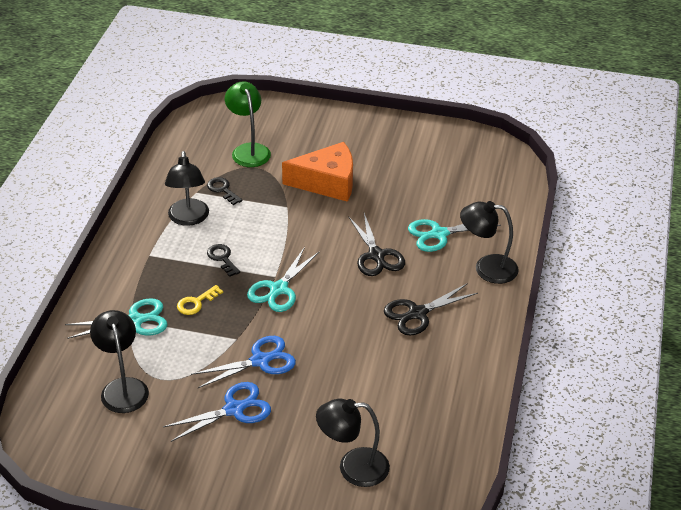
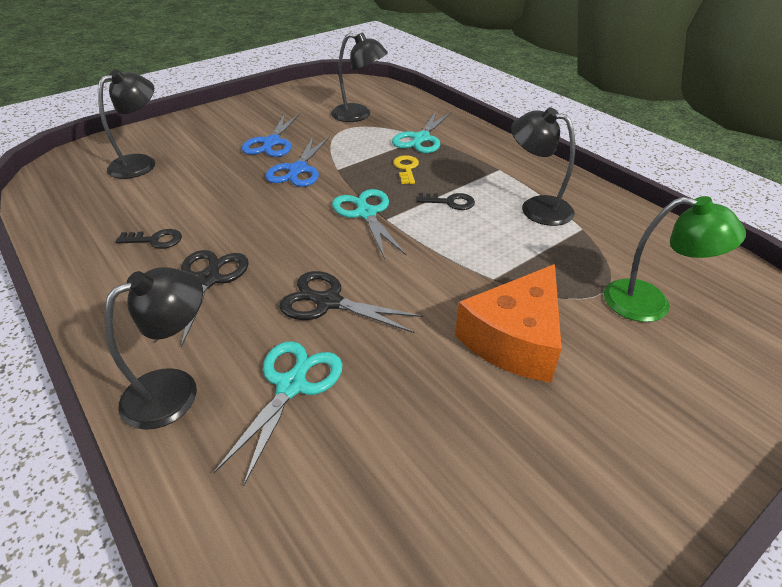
camera: 130 degrees right, 0 degrees up
(222, 190) = (572, 247): black key -> black key (155, 240)

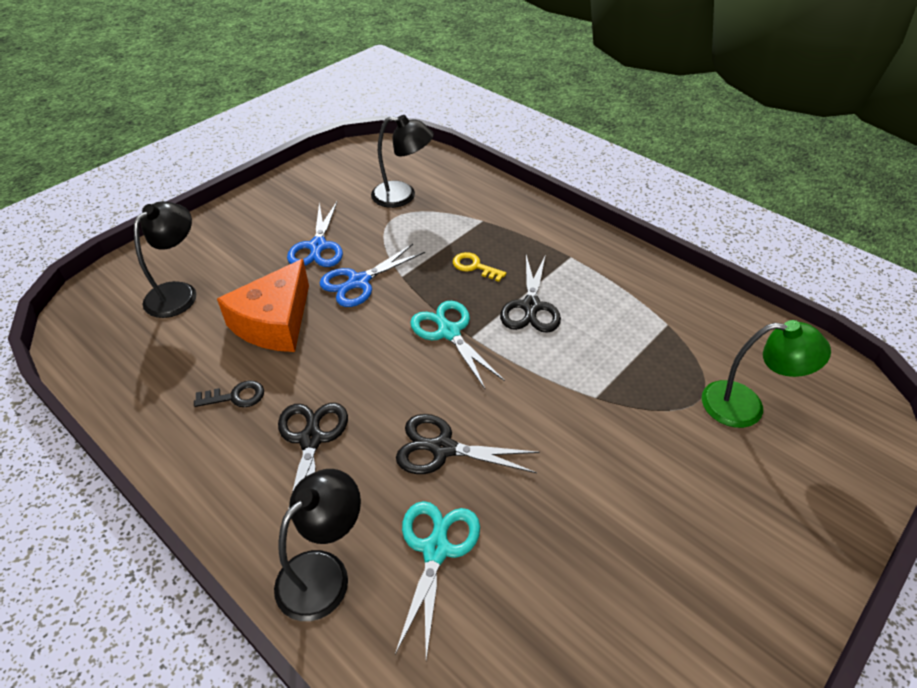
camera: 10 degrees left, 5 degrees up
(298, 170) = (359, 282): blue scissors -> blue scissors turned 45 degrees clockwise
(406, 168) = (474, 266): yellow key -> yellow key turned 45 degrees counterclockwise
(421, 138) = (479, 223): turquoise scissors -> none
(450, 202) = (531, 306): black key -> black scissors
(515, 339) = (631, 464): orange cheese -> orange cheese (274, 322)
(536, 207) = (618, 303): black lamp -> none

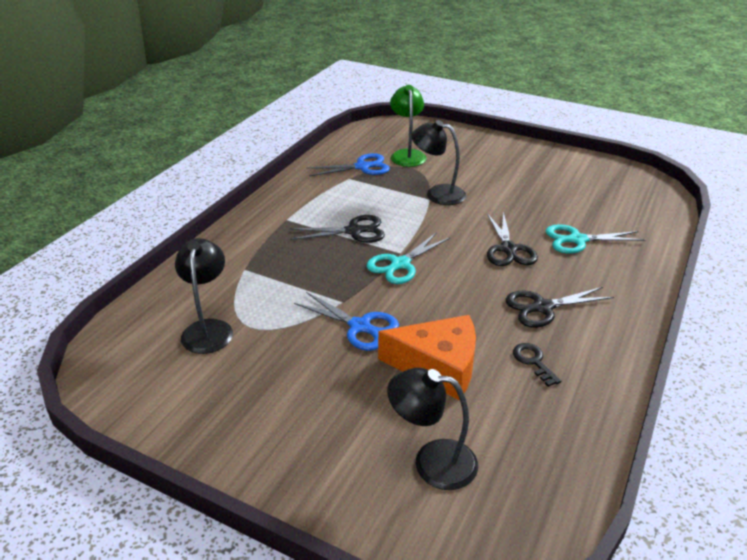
camera: 105 degrees left, 10 degrees down
(318, 246) = (315, 370): blue scissors -> blue scissors (362, 167)
(323, 572) = (626, 276): black lamp -> black lamp (437, 193)
(474, 266) = (314, 264): yellow key -> none

